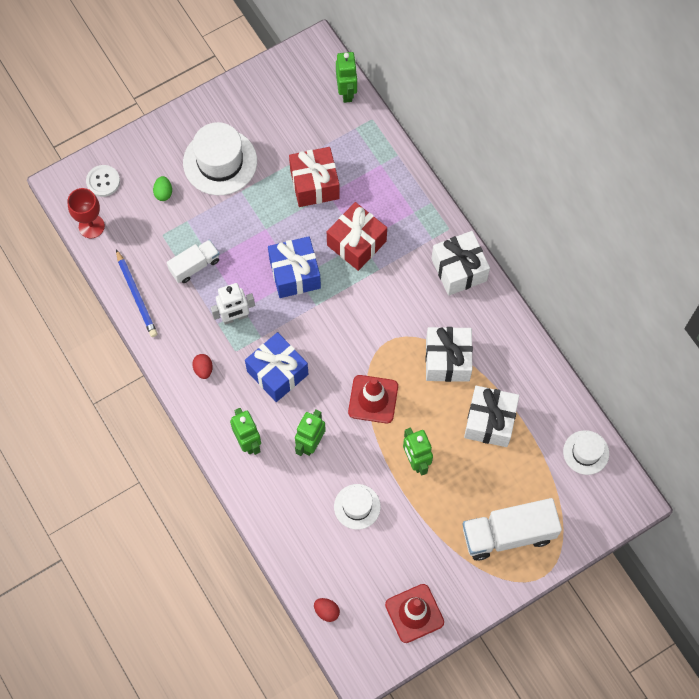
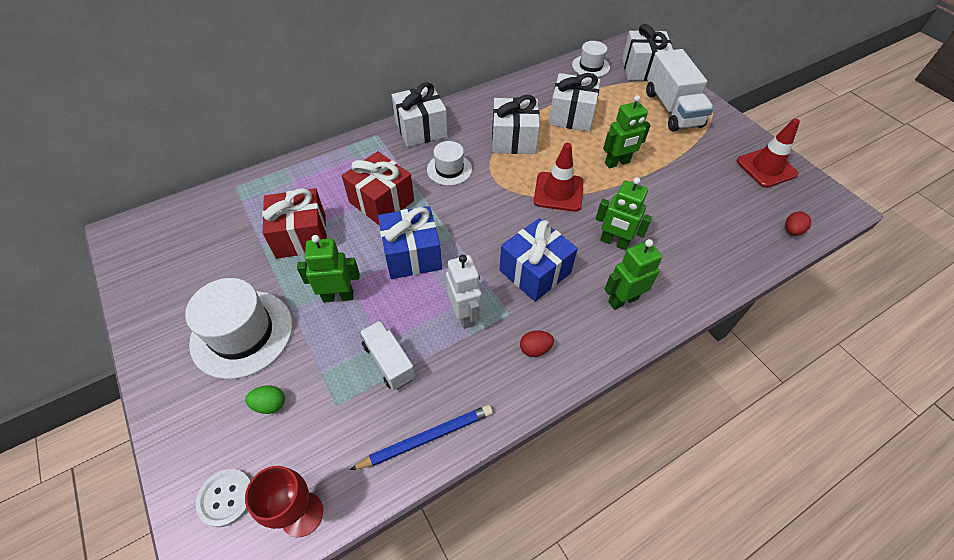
camera: 90 degrees left, 15 degrees down
(346, 92) = (192, 206): green robot -> green robot (338, 296)
(357, 506) = (675, 206): white hat -> white hat (449, 169)
(584, 514) = (642, 69): none -> white gift

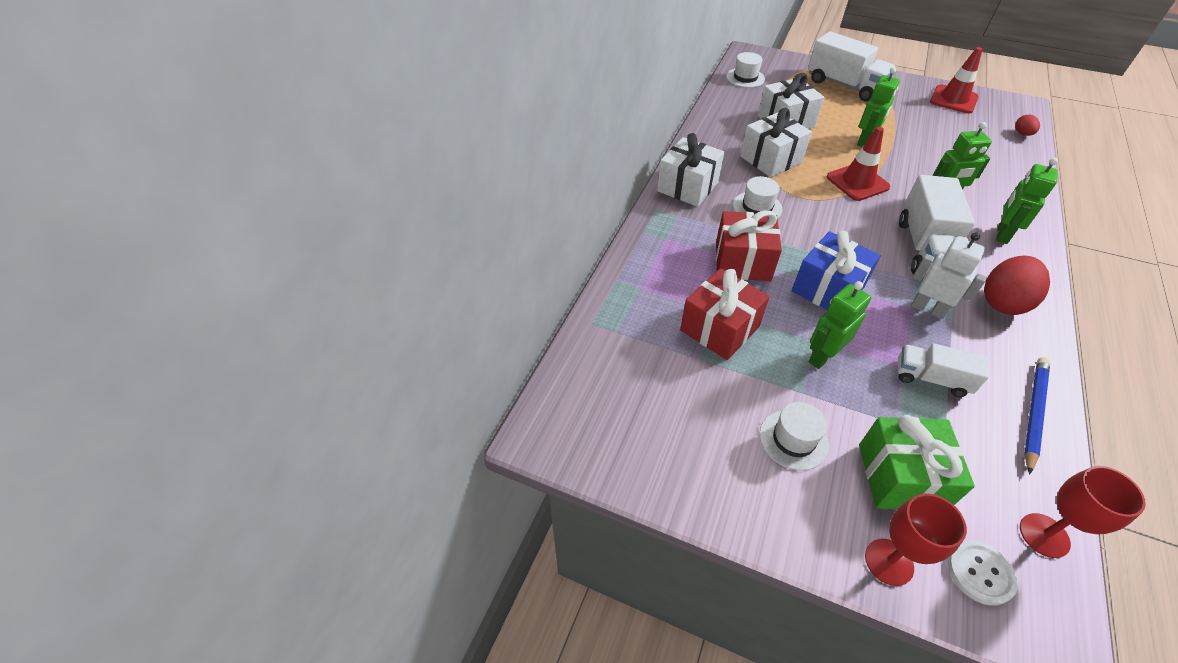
camera: 35 degrees left, 5 degrees down
(186, 444) = (889, 562): none -> red goblet
(242, 333) = (793, 439): white hat -> white hat, size x0.58
(270, 404) = (901, 477): green egg -> green gift
(535, 271) = (925, 248): blue gift -> white truck
(535, 349) = (1003, 302): red egg -> red egg, size x2.05
(642, 69) = (784, 65): white gift -> none

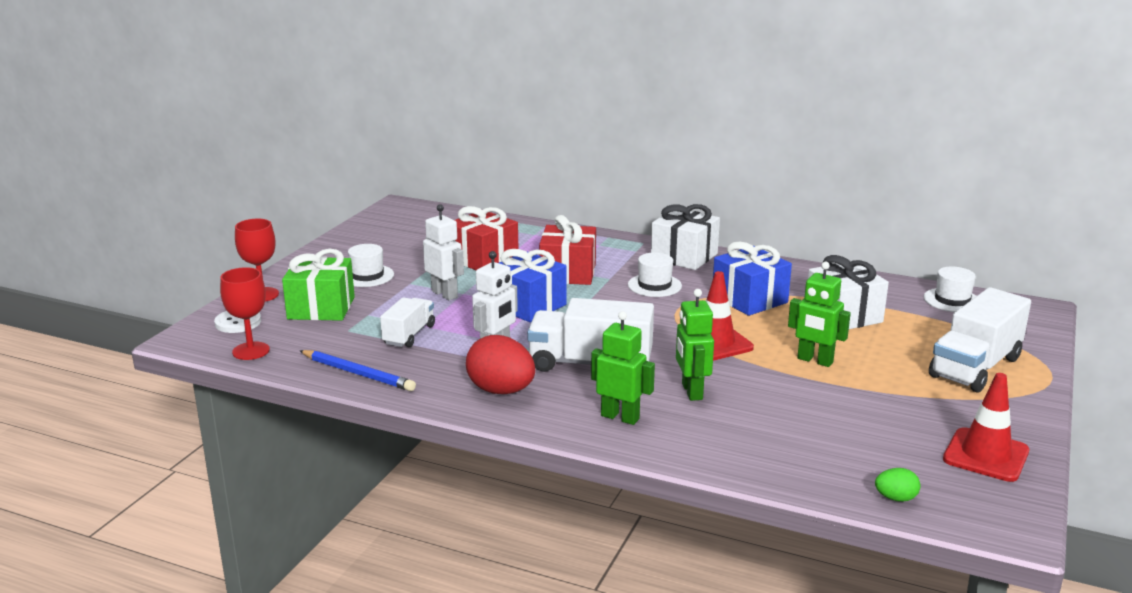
camera: 90 degrees right, 25 degrees down
(770, 159) = (749, 299): white gift -> blue gift
(822, 356) = (445, 294): green robot -> white robot
(1022, 134) = (895, 498): red egg -> green egg

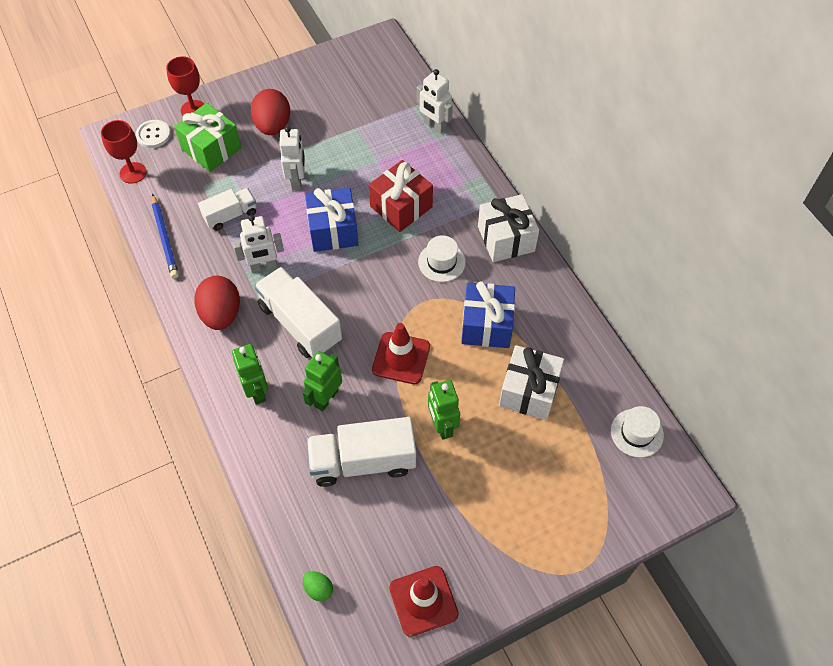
camera: 40 degrees right, 35 degrees up
(367, 276) = (273, 126): white hat -> red egg
(483, 259) = (365, 152): red gift -> none
(523, 228) = (434, 126): none -> white robot
(975, 367) = (542, 516): white truck -> white truck (363, 461)

